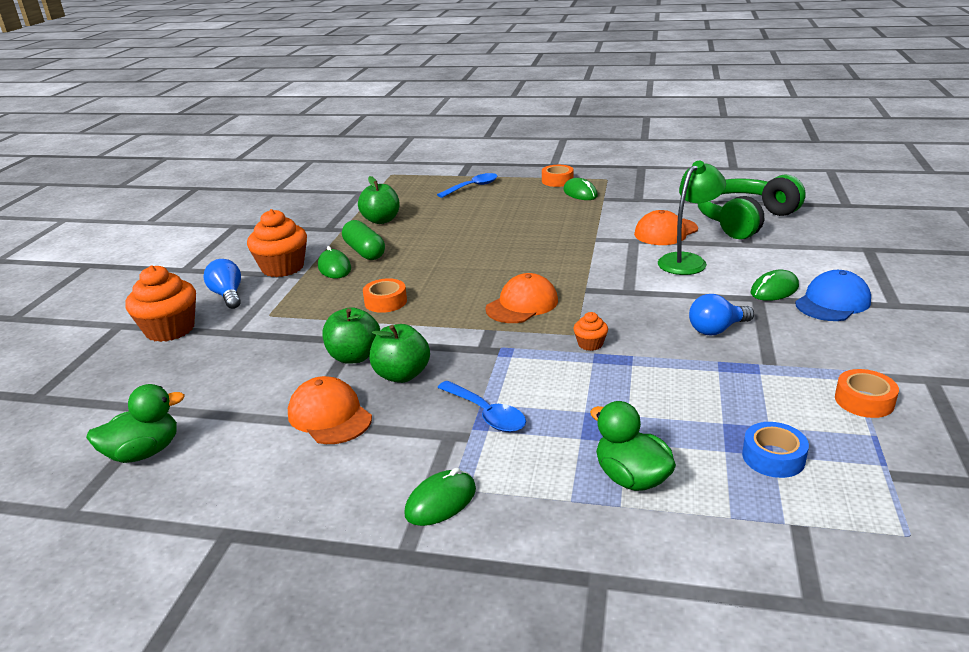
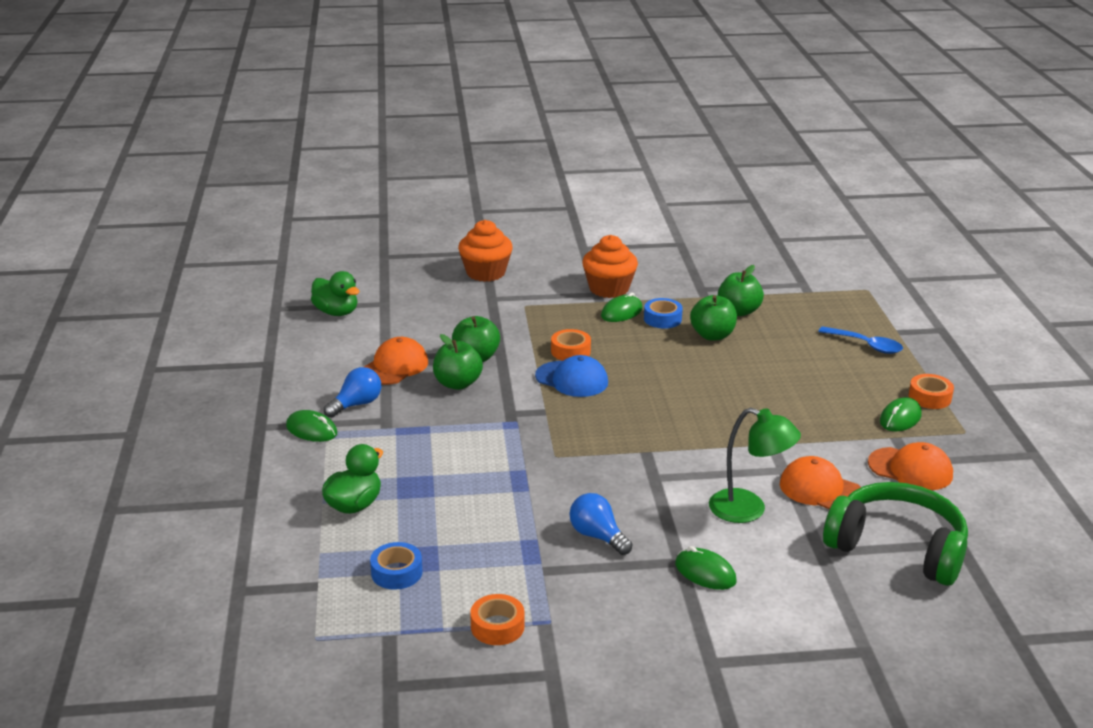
camera: 70 degrees right, 0 degrees up
(228, 295) = (548, 279): blue light bulb -> blue light bulb (356, 404)
(364, 251) = (662, 319): green capsule -> blue tape
(412, 236) = (712, 335): none -> green apple
(486, 414) = (416, 431): blue spoon -> none
(522, 304) = (597, 420): orange cap -> orange cap (910, 469)
(590, 344) = (540, 466): orange cupcake -> none
(832, 302) = (694, 614): blue cap -> blue cap (572, 379)

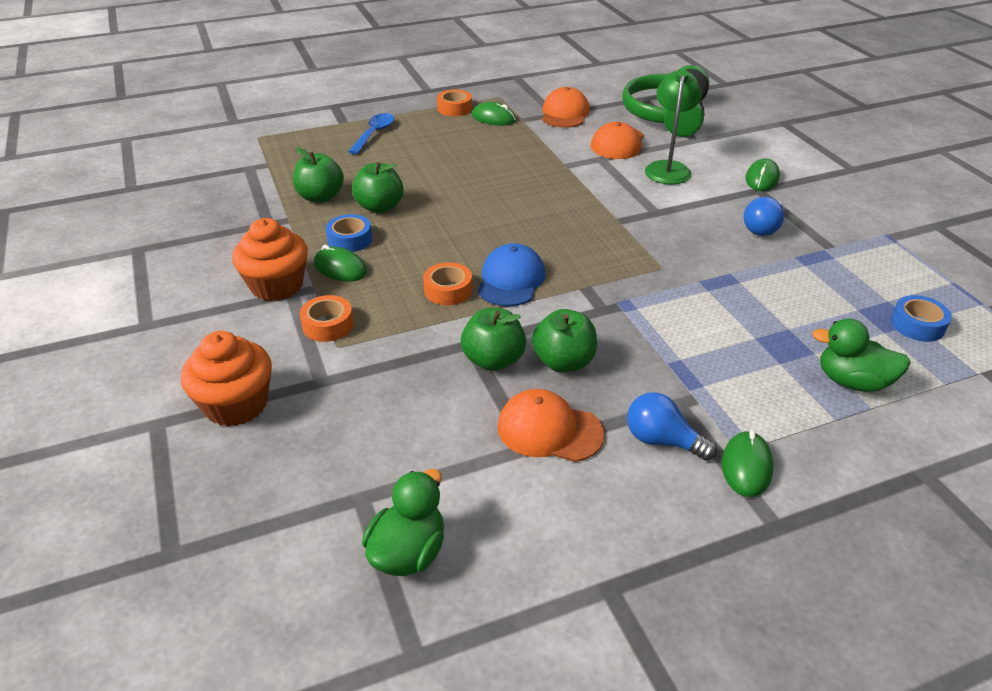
camera: 105 degrees left, 10 degrees up
(497, 626) = (919, 257): orange tape -> orange tape (328, 325)

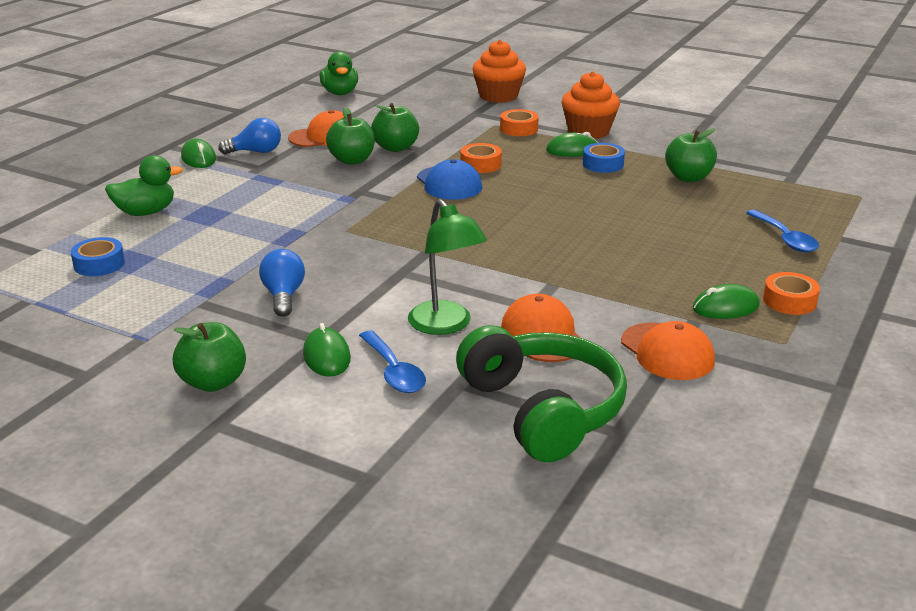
camera: 140 degrees right, 10 degrees down
(380, 207) = (631, 188): green apple -> green apple (213, 382)
(727, 157) = (394, 372): none -> blue spoon

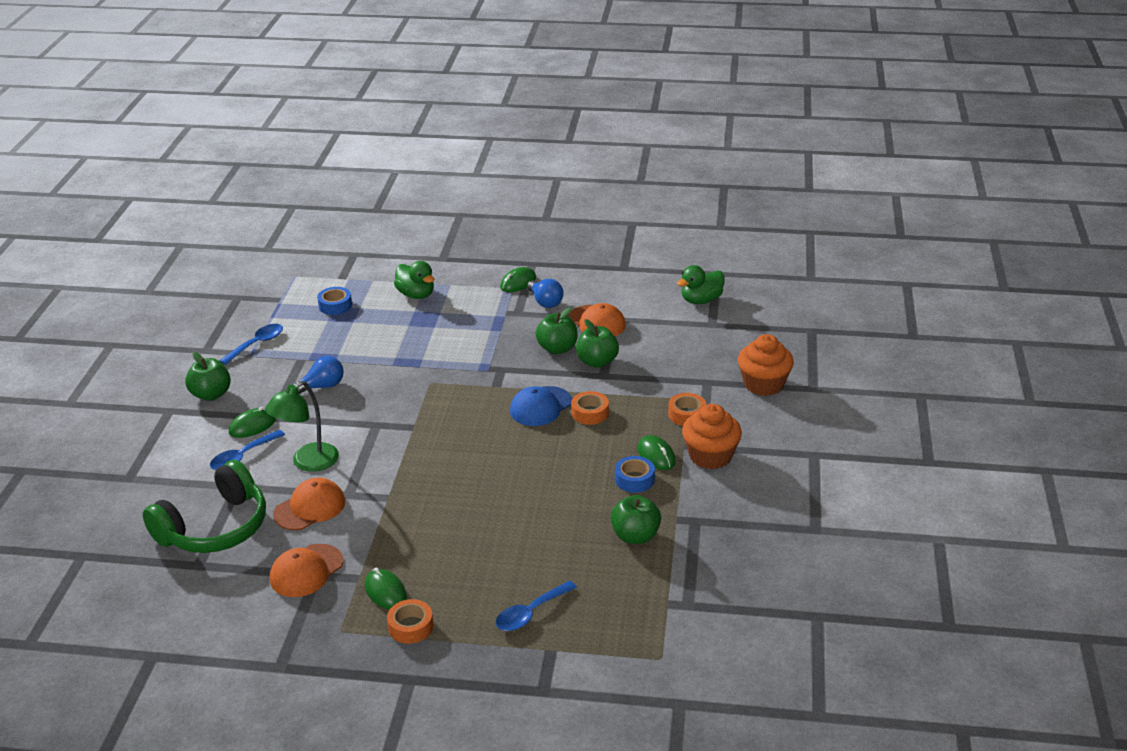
camera: 70 degrees right, 5 degrees up
(122, 331) = (257, 344): none -> blue spoon

